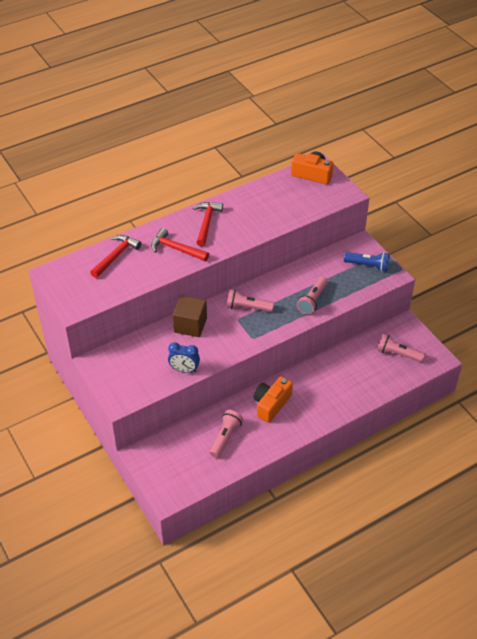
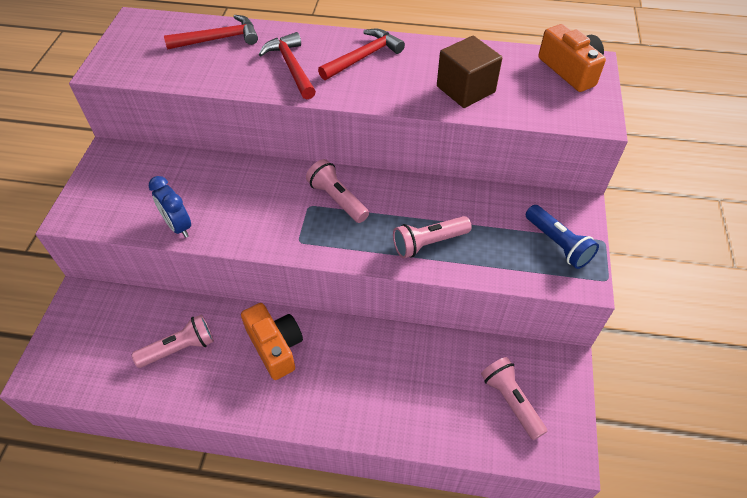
camera: 40 degrees right, 5 degrees up
(190, 325) = (249, 178): brown cube -> brown cube (465, 89)
(271, 404) = (275, 346): orange camera -> orange camera turned 75 degrees clockwise

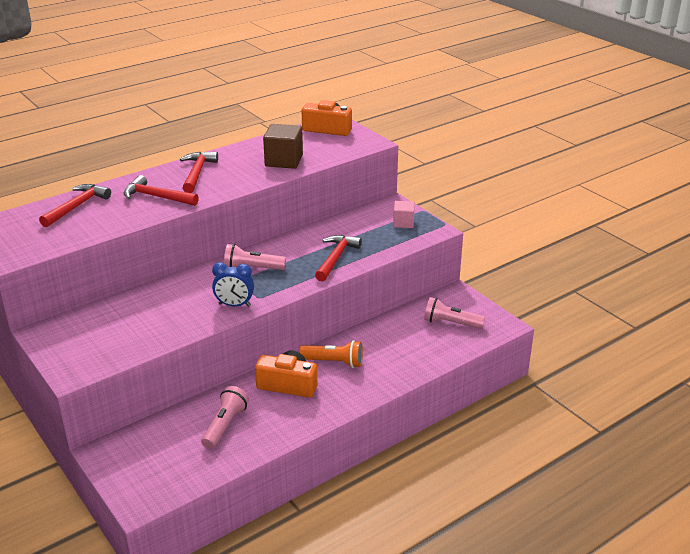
camera: 45 degrees left, 20 degrees down
(178, 226) = (165, 334): blue clock -> blue clock (234, 305)
(342, 354) = (334, 362): none -> orange flashlight
(428, 243) = (336, 258): pink flashlight -> red hammer
(558, 244) = (403, 223): blue flashlight -> pink cube

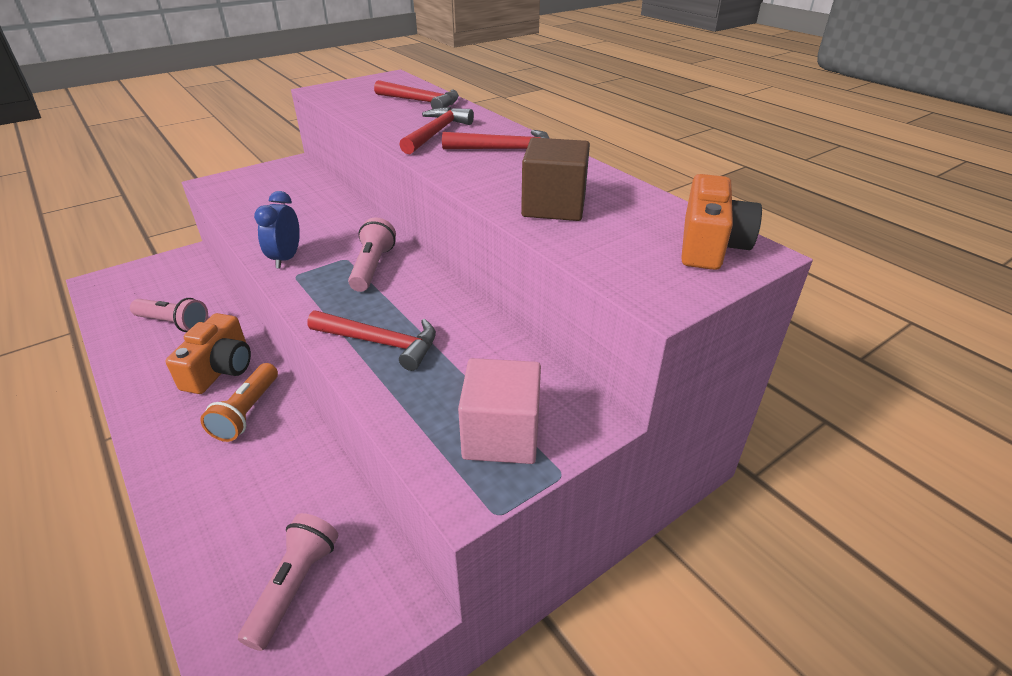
camera: 90 degrees right, 5 degrees up
(403, 223) = (501, 435): pink cube -> pink cube, size x1.62

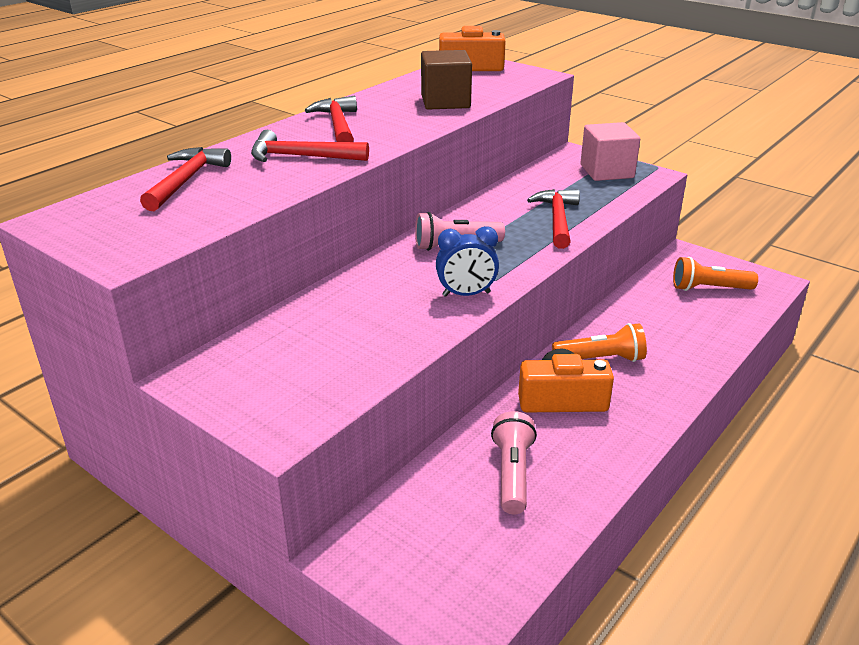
camera: 105 degrees left, 5 degrees down
(295, 586) = (709, 288): pink flashlight -> orange flashlight

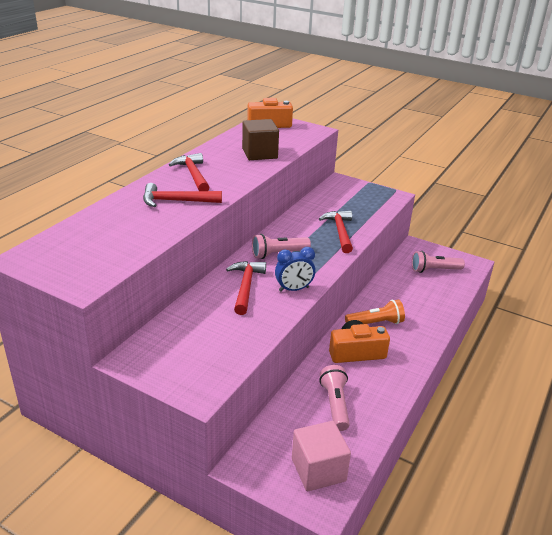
camera: 10 degrees left, 0 degrees up
(186, 180) = (104, 223): red hammer -> red hammer (246, 286)
(607, 171) = (364, 194): pink cube -> pink cube (318, 470)
(709, 288) = (434, 270): orange flashlight -> pink flashlight

